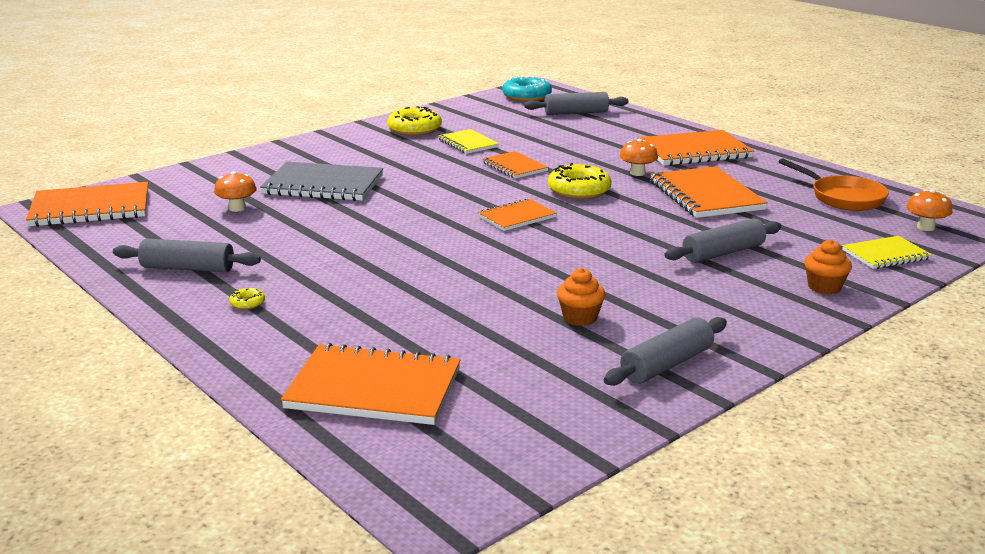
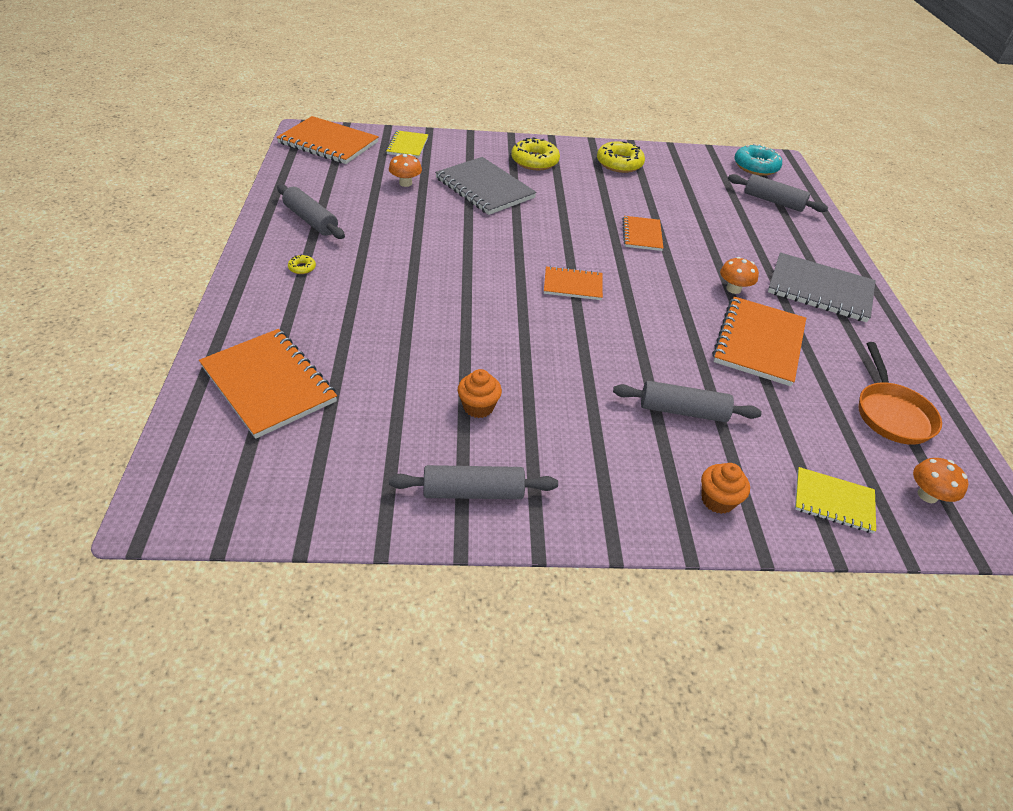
camera: 35 degrees right, 20 degrees up
(468, 143) = (639, 195): yellow notebook -> yellow notebook (407, 146)
(579, 190) = (658, 283): yellow donut -> yellow donut (534, 161)
(694, 151) = (820, 290): orange notebook -> grey notebook

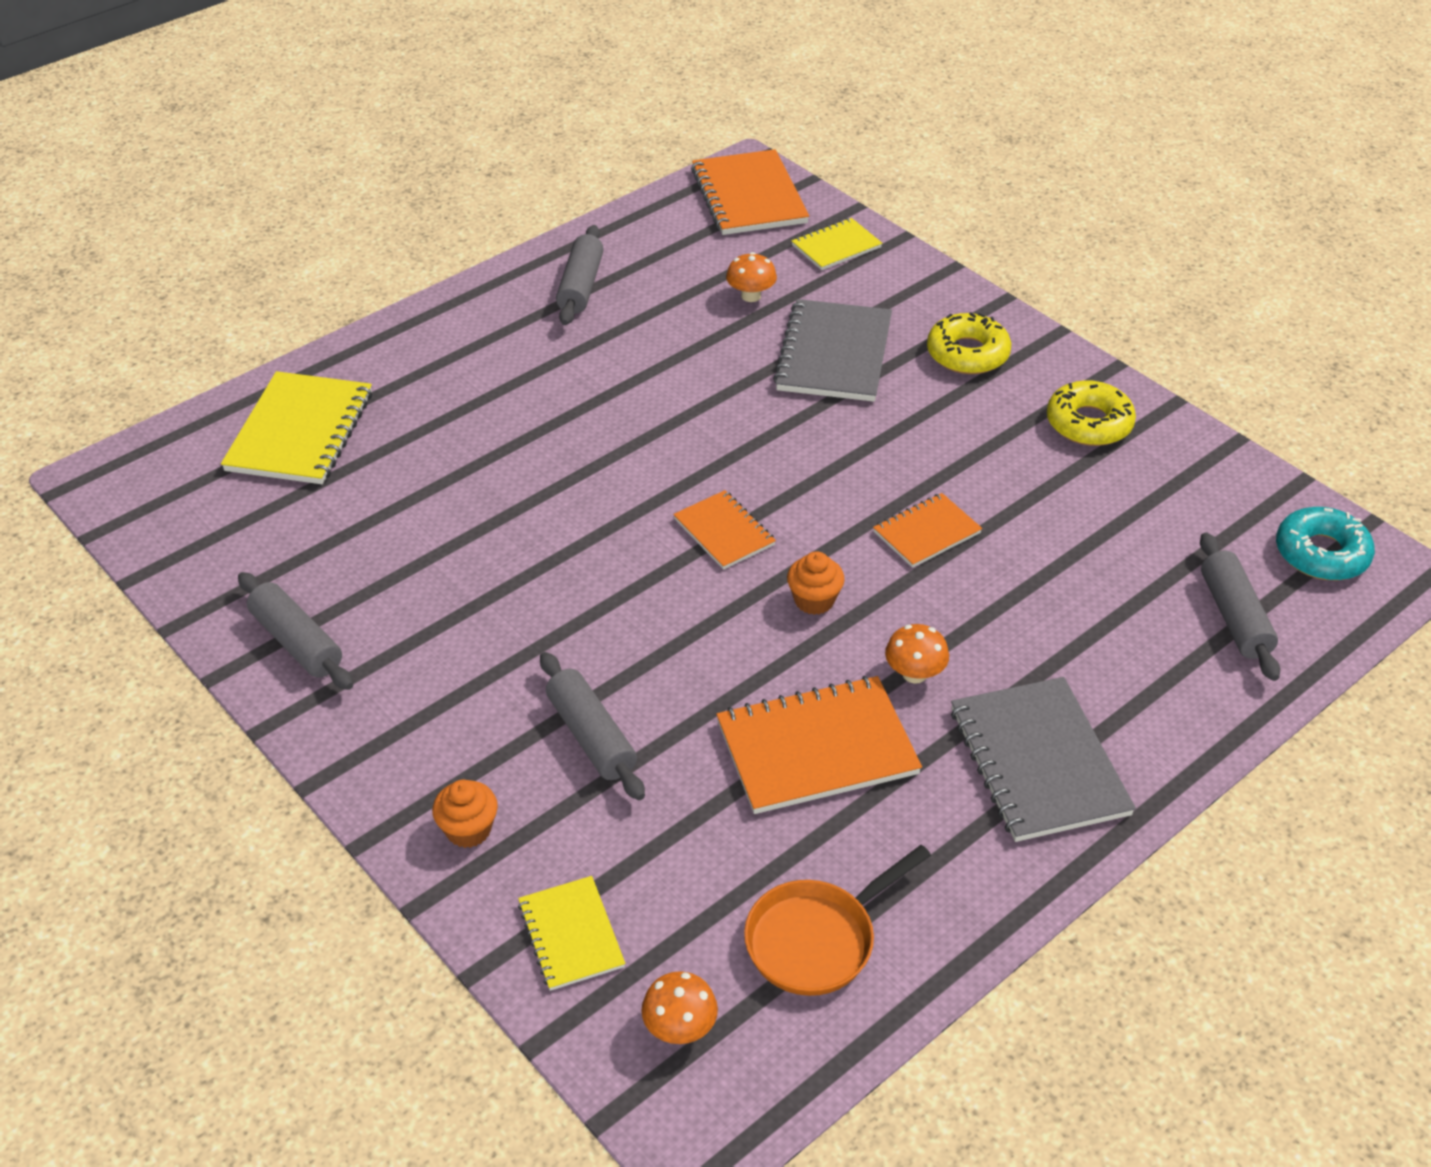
camera: 55 degrees right, 0 degrees up
(269, 384) = (300, 432): orange notebook -> yellow notebook
(302, 268) = (492, 335): yellow donut -> none
(478, 407) = (419, 579): orange cupcake -> orange cupcake (814, 600)

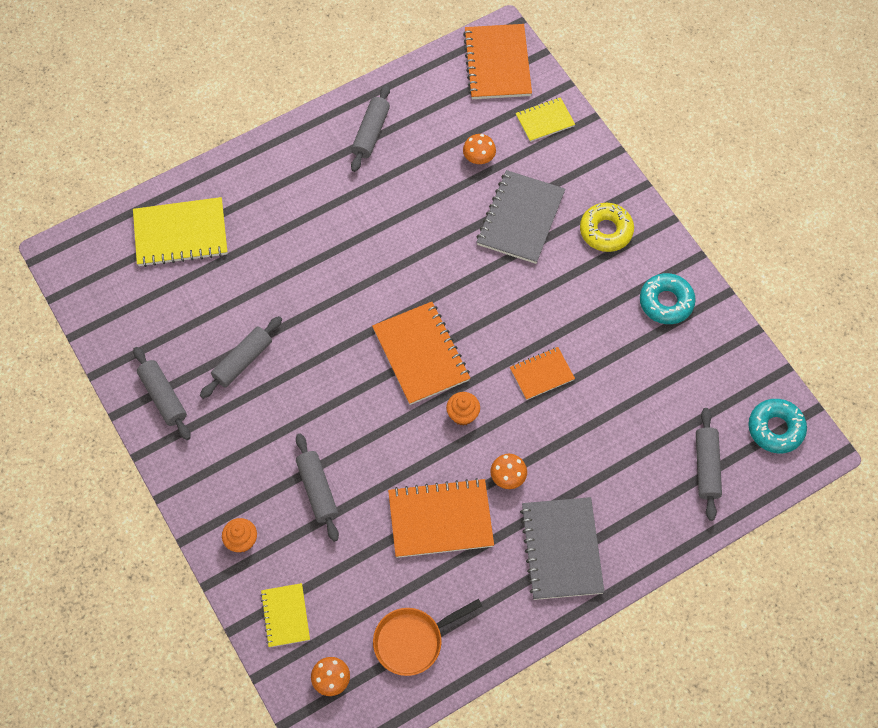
camera: 10 degrees right, 20 degrees up
(300, 432) = (181, 234): yellow notebook -> yellow notebook turned 60 degrees clockwise
(428, 577) = (243, 361): none -> grey rolling pin
(724, 532) = (421, 354): orange notebook -> orange notebook, size x1.73
(1089, 423) = (666, 302): yellow donut -> turquoise donut

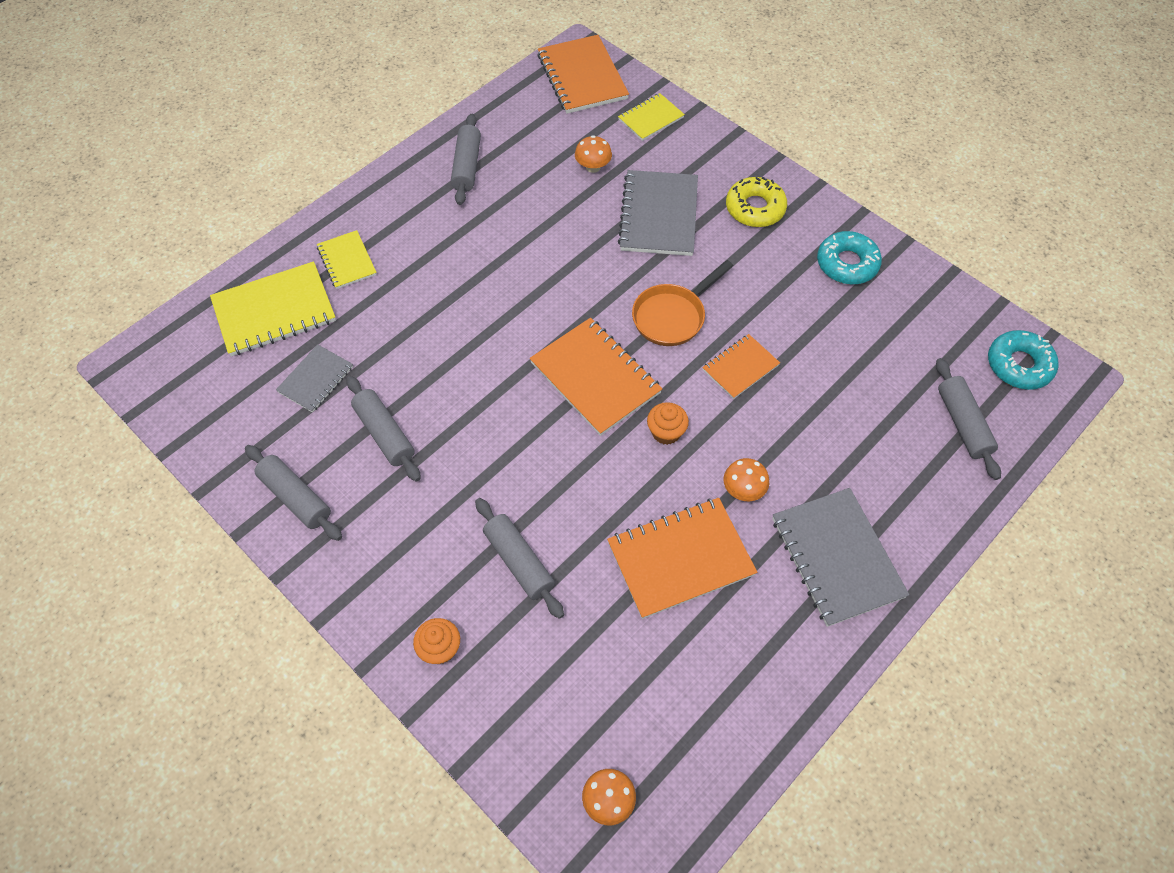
camera: 15 degrees left, 5 degrees down
(200, 302) = (316, 379): none -> grey notebook
(243, 361) = (385, 433): grey rolling pin -> grey rolling pin turned 60 degrees counterclockwise
(285, 616) = (523, 731): yellow notebook -> yellow notebook (347, 261)
(412, 641) = (696, 719): orange pan -> orange pan (672, 316)

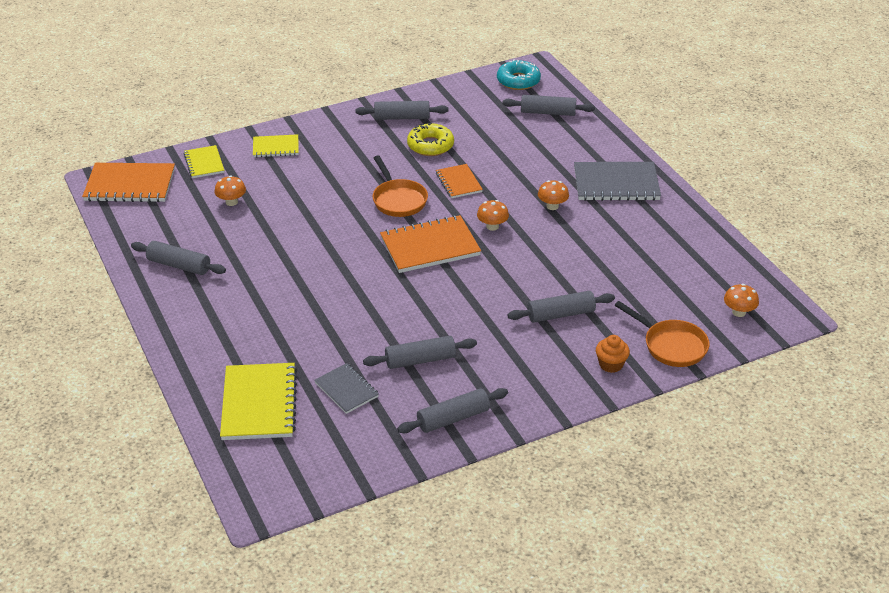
camera: 70 degrees left, 20 degrees down
(347, 261) = (233, 352): yellow notebook -> yellow notebook (276, 147)
(502, 719) = (671, 346): none -> orange pan
(658, 215) = (303, 183): grey notebook -> none
(666, 432) = (492, 226): orange cupcake -> orange mushroom
(680, 558) = (590, 244): orange notebook -> none
(755, 208) = (327, 140): yellow donut -> yellow donut (430, 145)
(847, 264) = (402, 117): turquoise donut -> grey rolling pin

